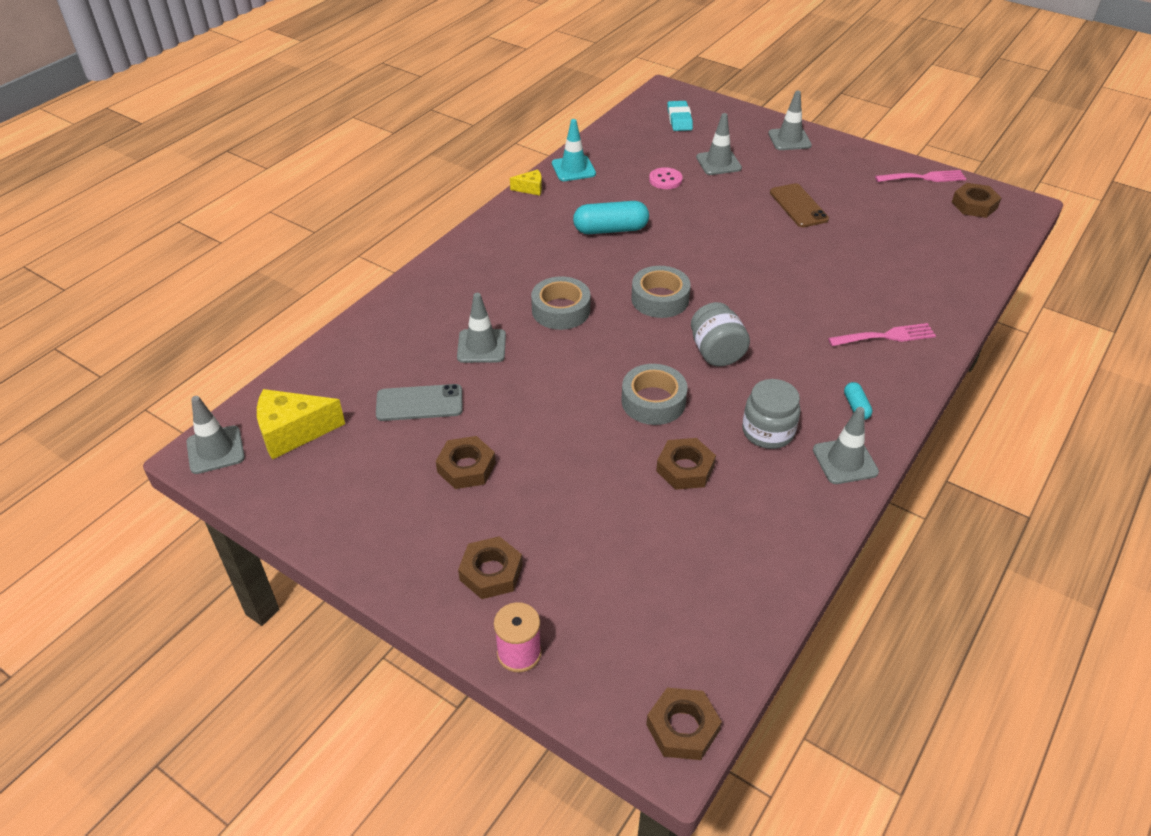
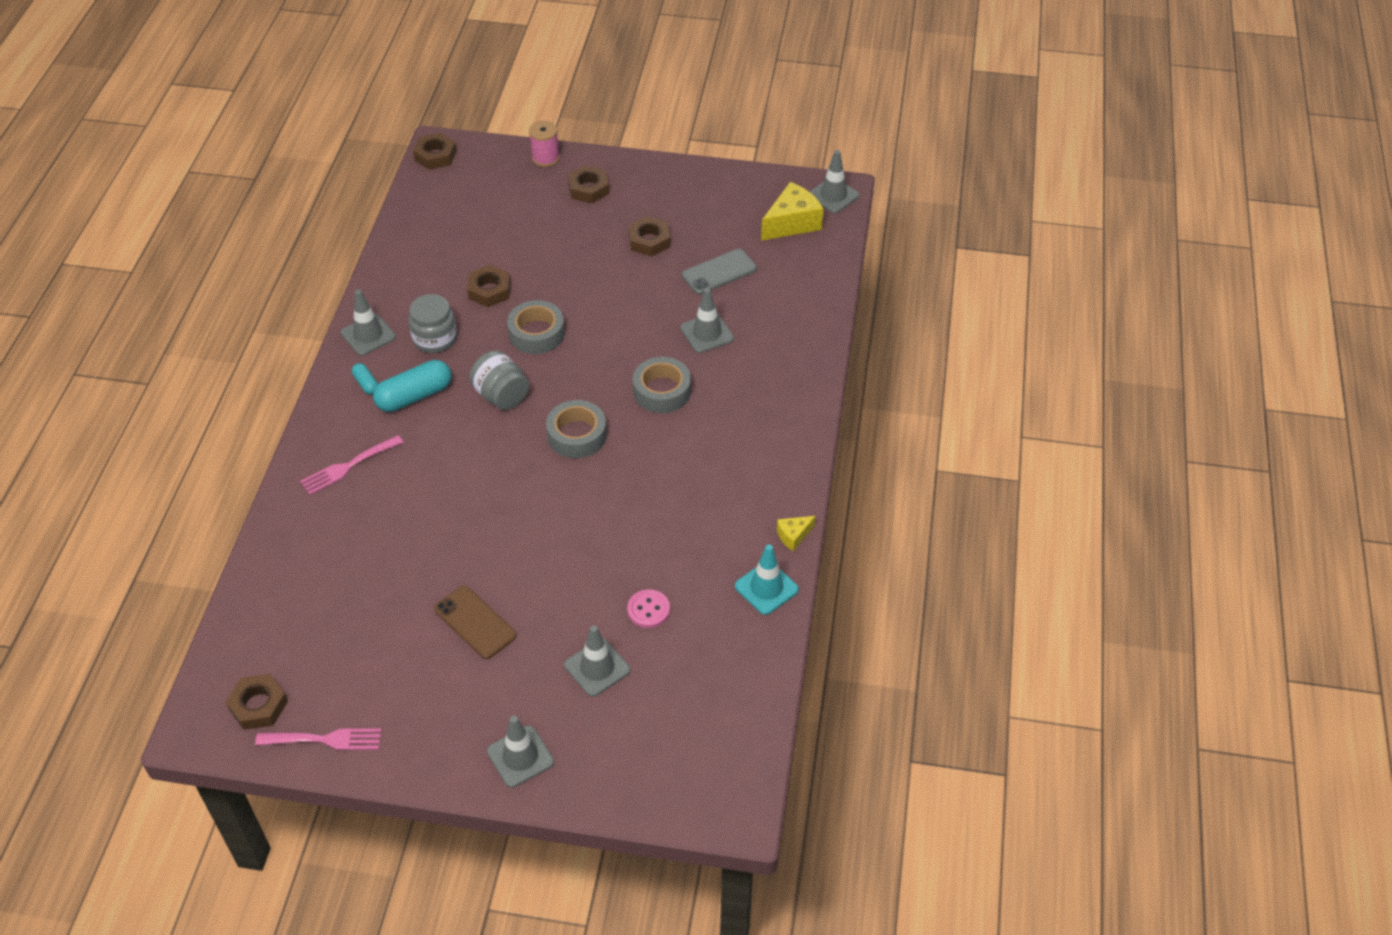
camera: 155 degrees right, 5 degrees up
(610, 229) = (670, 506): turquoise capsule -> turquoise capsule (414, 396)
(679, 119) = (686, 744): turquoise eraser -> none
(924, 177) = (325, 739): pink fork -> pink fork turned 150 degrees counterclockwise

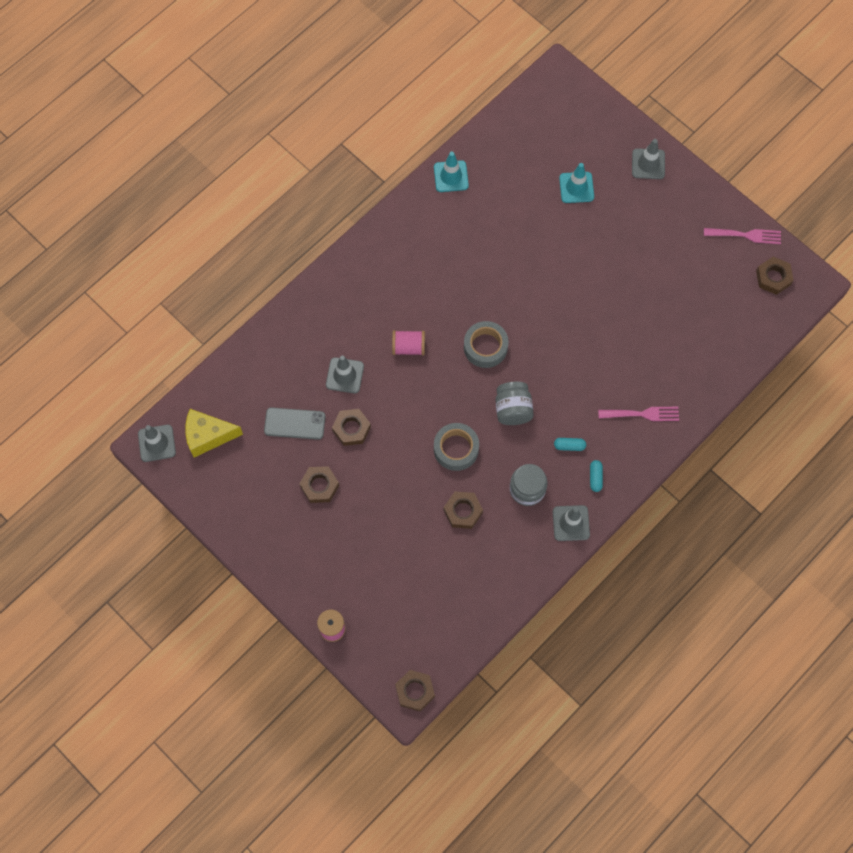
camera: 145 degrees left, 20 degrees up
(325, 739) = (746, 235): pink fork -> pink fork turned 150 degrees clockwise
(414, 396) = (569, 446): turquoise capsule -> turquoise capsule, size x0.50
(475, 622) = (626, 255): brown phone -> none
(588, 189) = (324, 570): brown nut -> brown nut (351, 429)
(597, 668) = (576, 187): grey traffic cone -> turquoise traffic cone
(648, 610) = (525, 203): pink button -> none
(662, 391) = (408, 347): grey tape -> pink spool
(793, 536) = (410, 198): yellow cheese -> none

